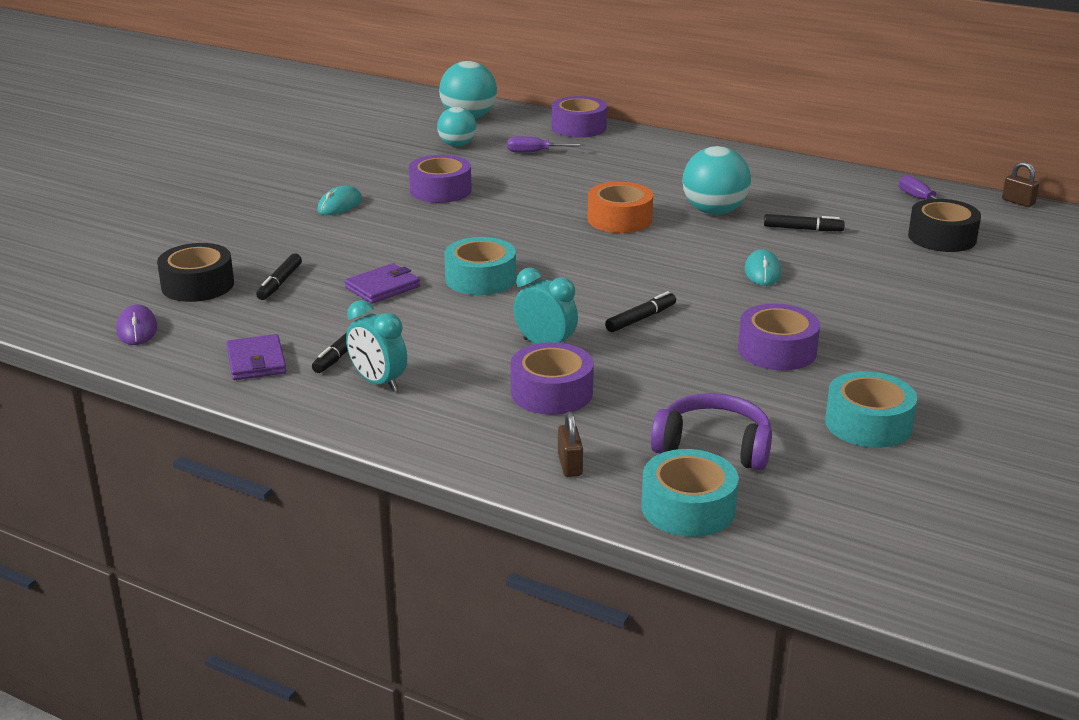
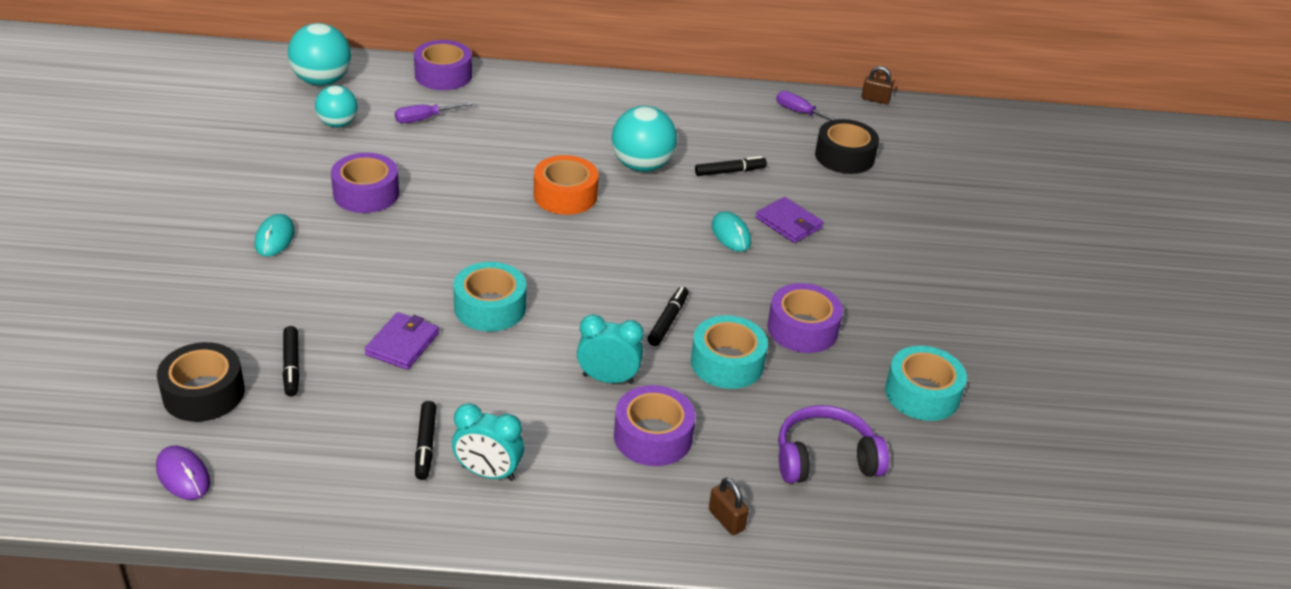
camera: 30 degrees left, 10 degrees up
(256, 361) = (347, 482): purple wallet -> purple wallet (789, 223)
(688, 508) = (850, 536): turquoise tape -> turquoise tape (727, 363)

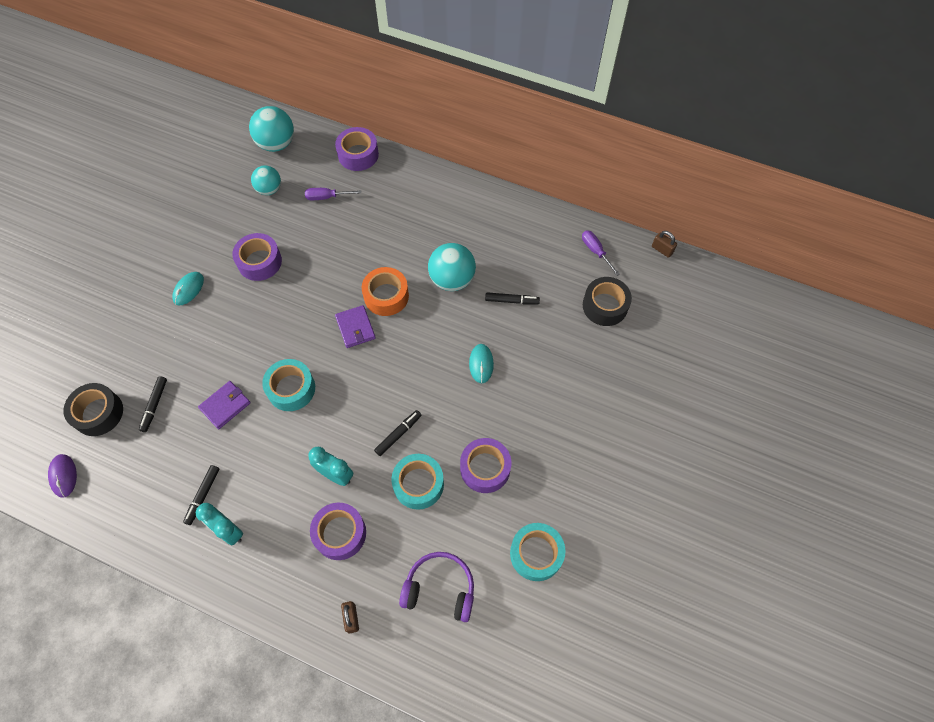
camera: 25 degrees right, 25 degrees up
(789, 223) = (528, 363): purple wallet -> purple wallet (355, 328)

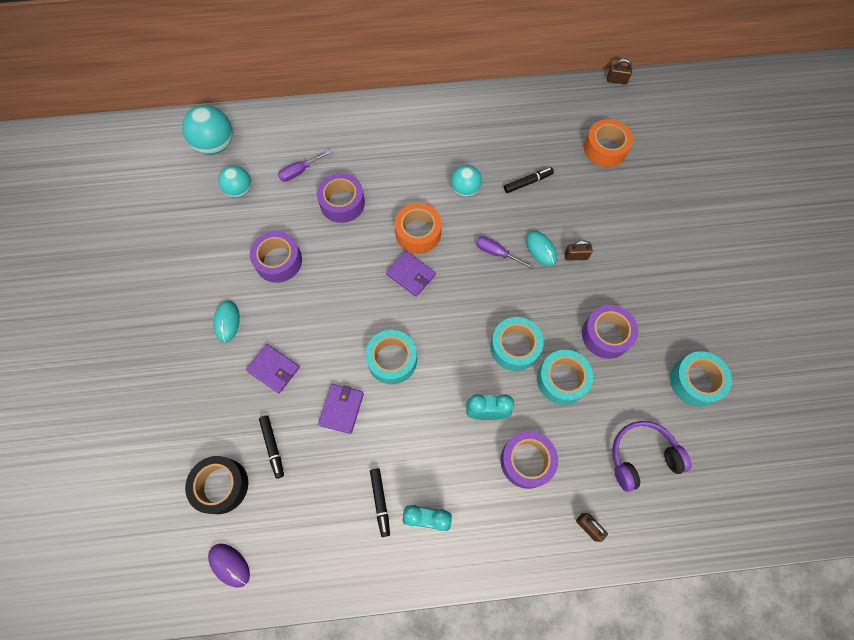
camera: 30 degrees left, 5 degrees up
(197, 345) = (274, 369): none -> purple wallet
(358, 154) = (301, 119): purple tape -> purple tape (342, 203)
(398, 434) = (514, 347): black marker -> turquoise tape
(452, 279) = (465, 189): turquoise ball -> turquoise ball, size x0.65
(508, 386) = (576, 256): none -> brown padlock
(596, 251) = (566, 107): purple screwdriver -> purple screwdriver (497, 253)
(605, 306) = (605, 149): black tape -> orange tape

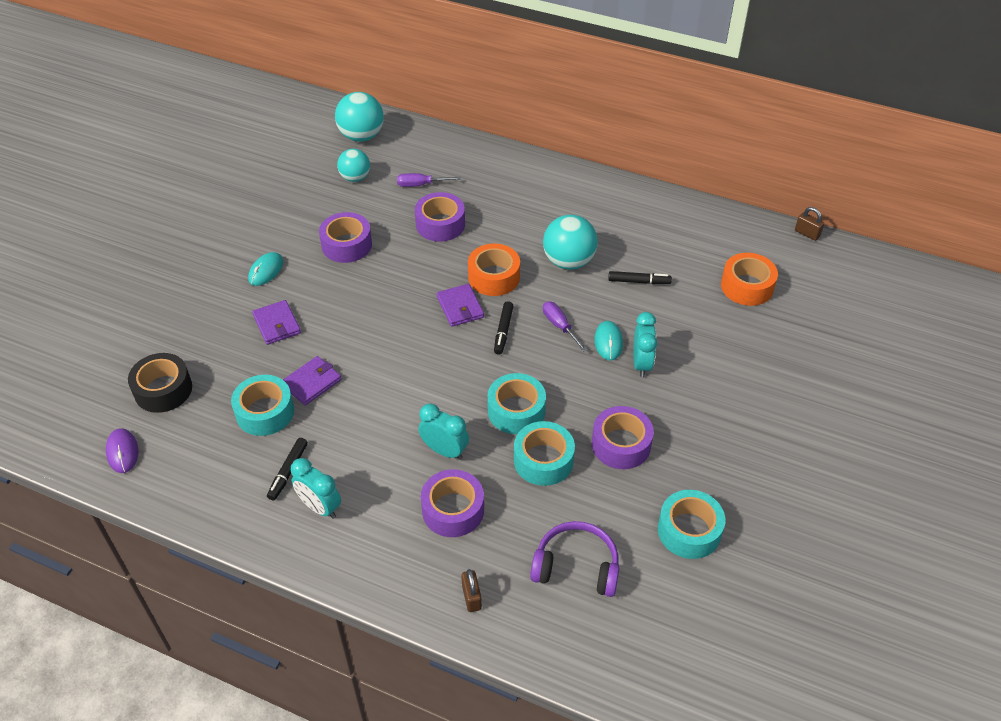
camera: 30 degrees right, 20 degrees down
(273, 447) = (229, 382): black marker -> black marker (503, 331)
(392, 360) = (388, 366): turquoise tape -> turquoise tape (265, 412)
(465, 189) = (568, 261): turquoise ball -> turquoise ball, size x1.54
(576, 256) = (641, 364): brown padlock -> turquoise clock

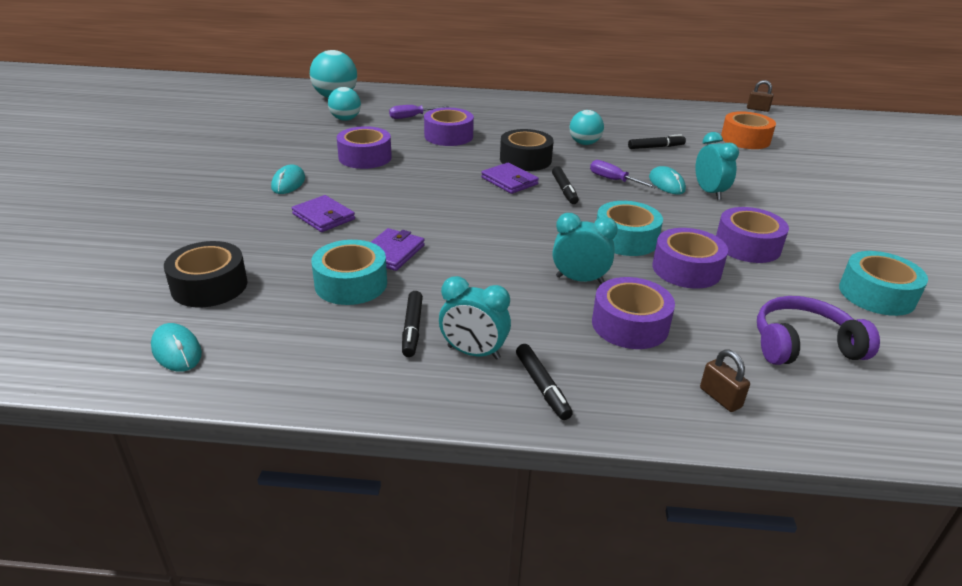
camera: 20 degrees left, 15 degrees down
(122, 452) = (176, 350): purple mouse -> turquoise mouse
(350, 552) = (542, 386): none -> black marker
(494, 277) = (525, 159): orange tape -> black tape
(543, 460) = (686, 269): turquoise tape -> purple tape
(568, 261) = (584, 143): turquoise ball -> turquoise ball, size x0.65

